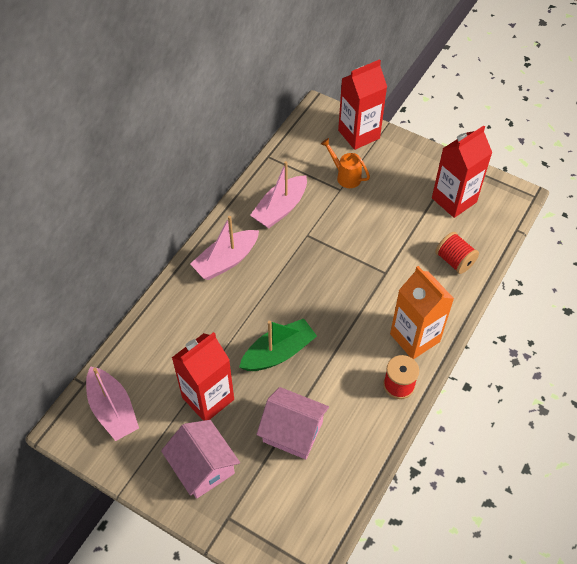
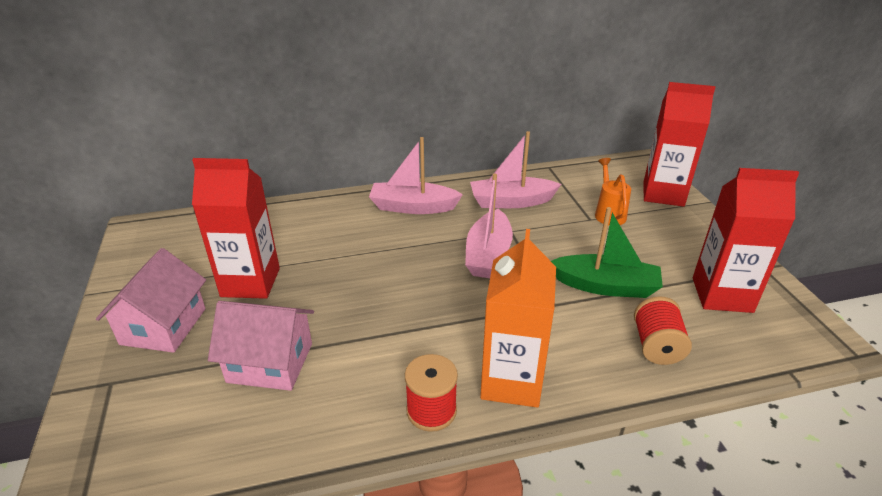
camera: 45 degrees right, 20 degrees down
(113, 410) = (181, 240): pink boat -> pink boat (488, 254)
(278, 353) = (356, 293): green boat -> green boat (606, 286)
(292, 431) = (270, 362): pink house -> pink house turned 60 degrees counterclockwise

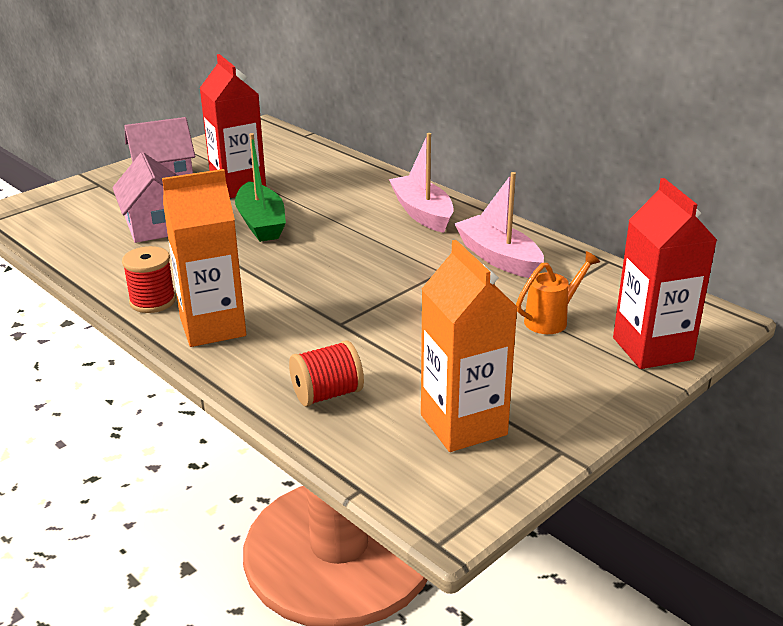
camera: 60 degrees right, 5 degrees down
(488, 254) = (385, 270): pink boat -> none
(606, 286) = (401, 346): green boat -> green boat (261, 223)
(722, 295) = (463, 425): red carton -> orange carton

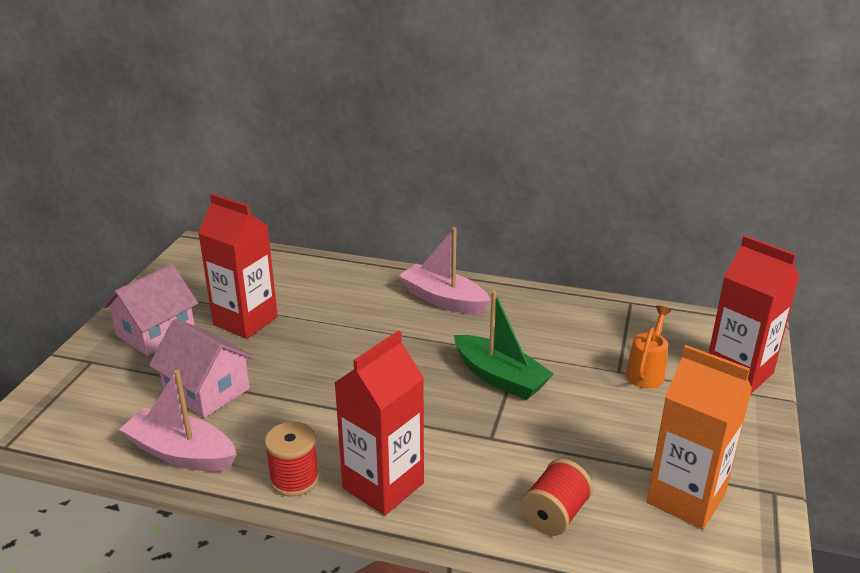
camera: 30 degrees left, 0 degrees up
(213, 327) = (383, 485): orange carton -> red carton
(261, 223) = (310, 355): green boat -> green boat (500, 377)
(498, 258) = (549, 326): pink boat -> pink boat (181, 453)

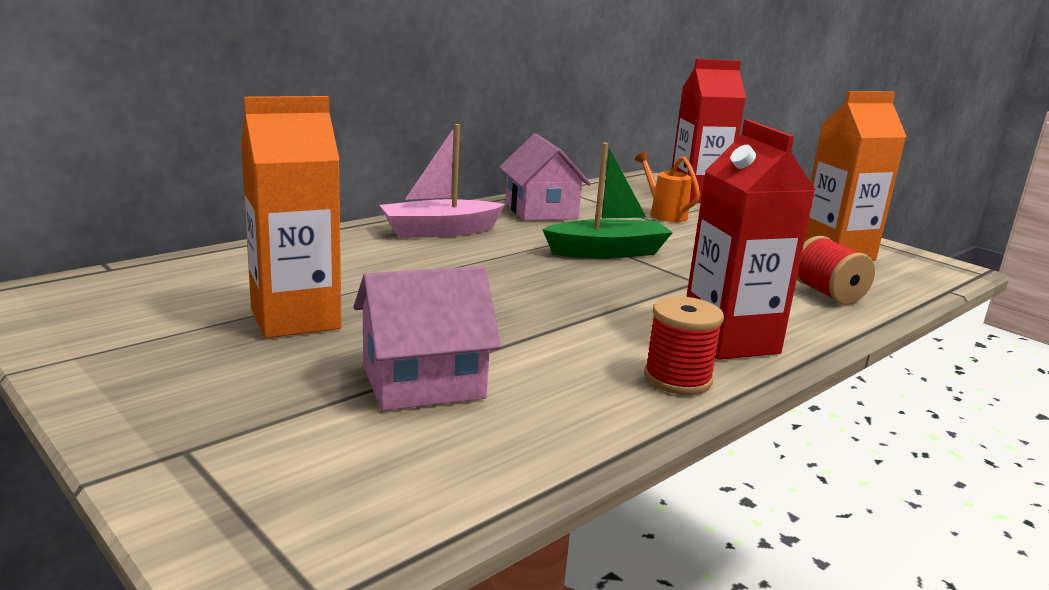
camera: 60 degrees left, 10 degrees down
(156, 333) = (206, 379): pink house -> pink house (541, 211)
(181, 453) = (548, 433): pink boat -> none
(245, 321) = (295, 319): red carton -> orange carton

